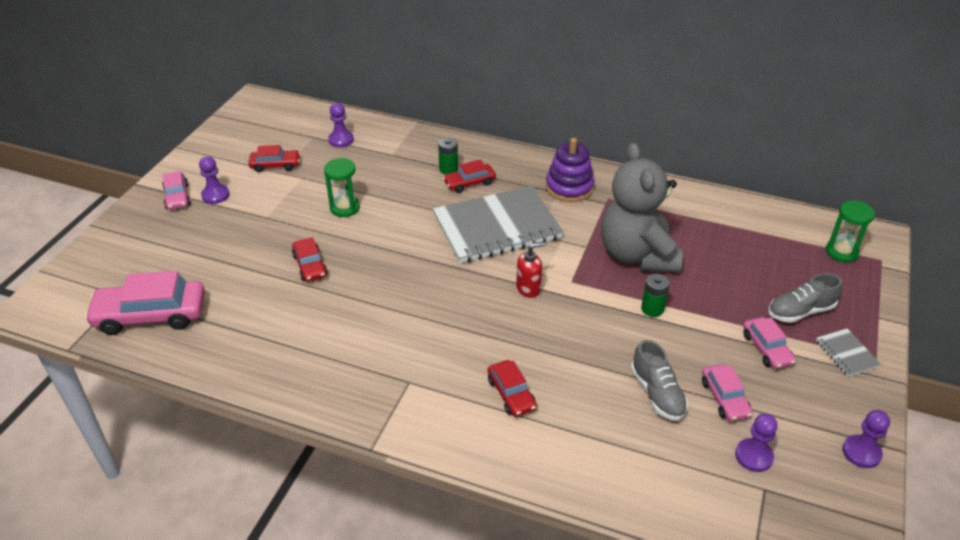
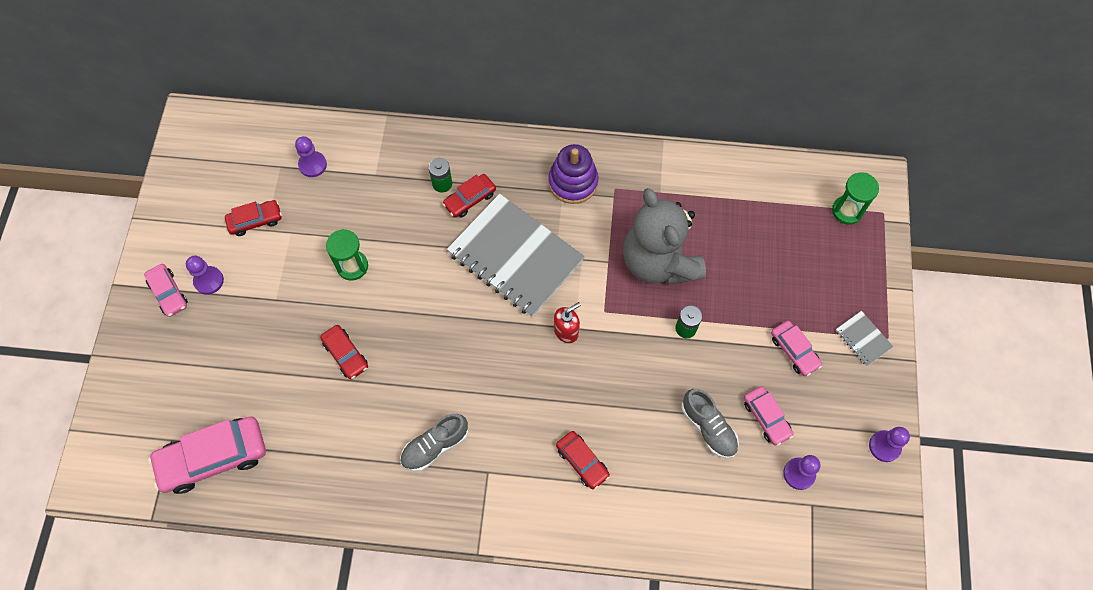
camera: 15 degrees left, 25 degrees up
(497, 227) = (515, 257): grey notebook -> grey notebook turned 75 degrees clockwise
(800, 311) = (818, 298): grey shoe -> grey shoe (435, 446)

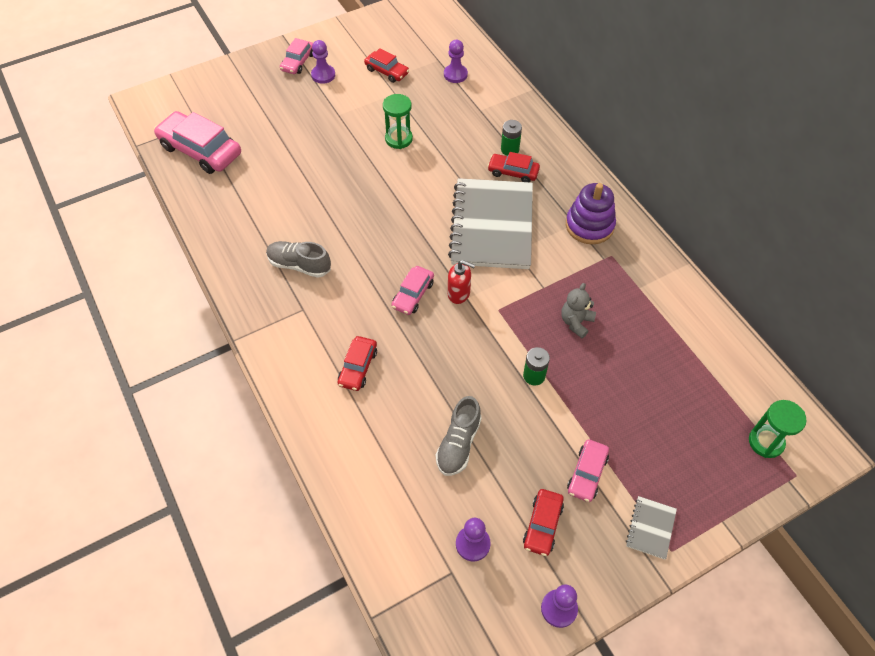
camera: 55 degrees right, 10 degrees down
(345, 354) = (329, 174): red car -> red car (542, 525)
(659, 262) = (576, 322): grey teddy bear -> grey teddy bear, size x0.42
(766, 418) = (504, 486): pink car -> pink car (413, 294)

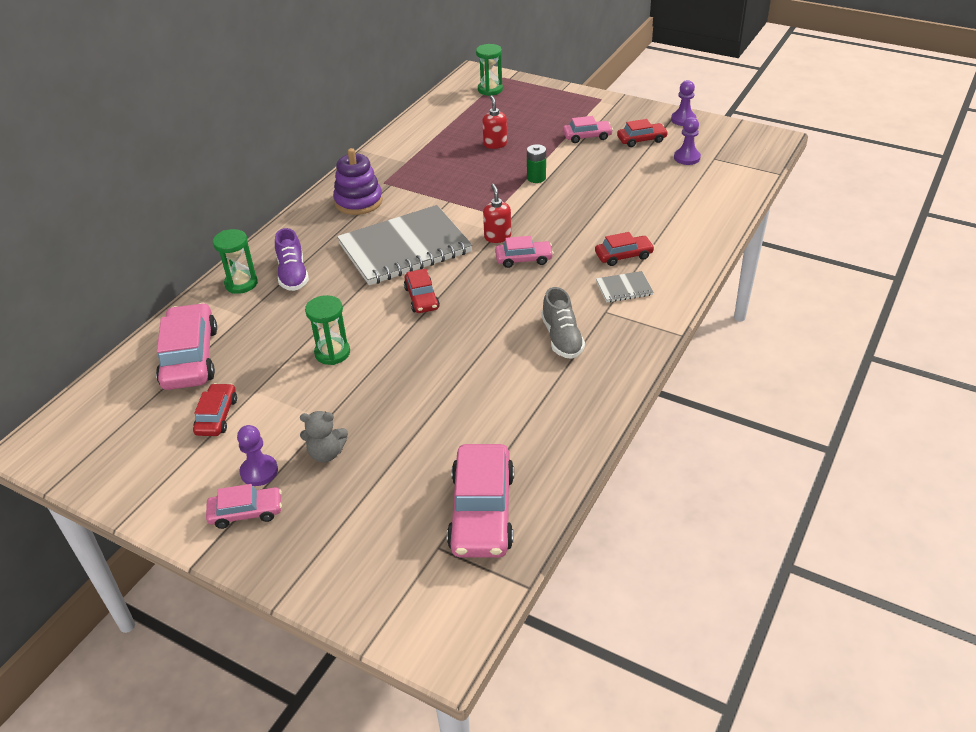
camera: 120 degrees left, 15 degrees down
(455, 74) = (190, 357): purple pawn -> pink car
(458, 444) = (628, 187): grey shoe -> none
(510, 149) = (293, 274): green battery -> purple shoe
(513, 172) = (324, 261): red car -> red car (422, 298)
(521, 120) = (241, 284): none -> green hourglass
(576, 322) = (468, 177): grey teddy bear -> grey teddy bear (326, 453)
(627, 377) = (495, 144): none -> red soap dispenser
(650, 528) = (596, 108): grey notebook -> grey notebook (624, 288)

